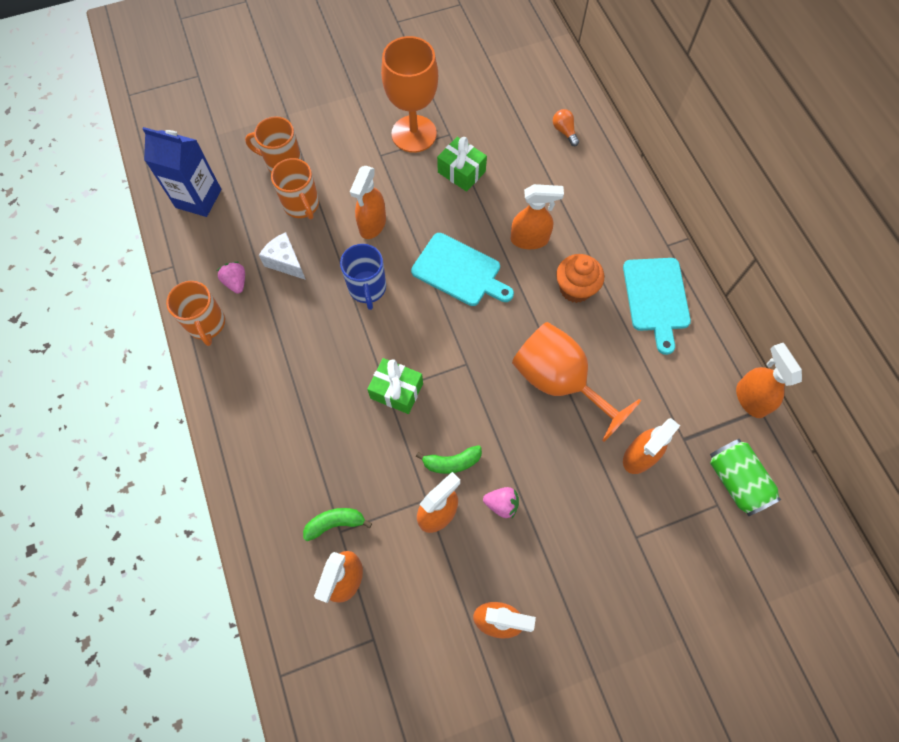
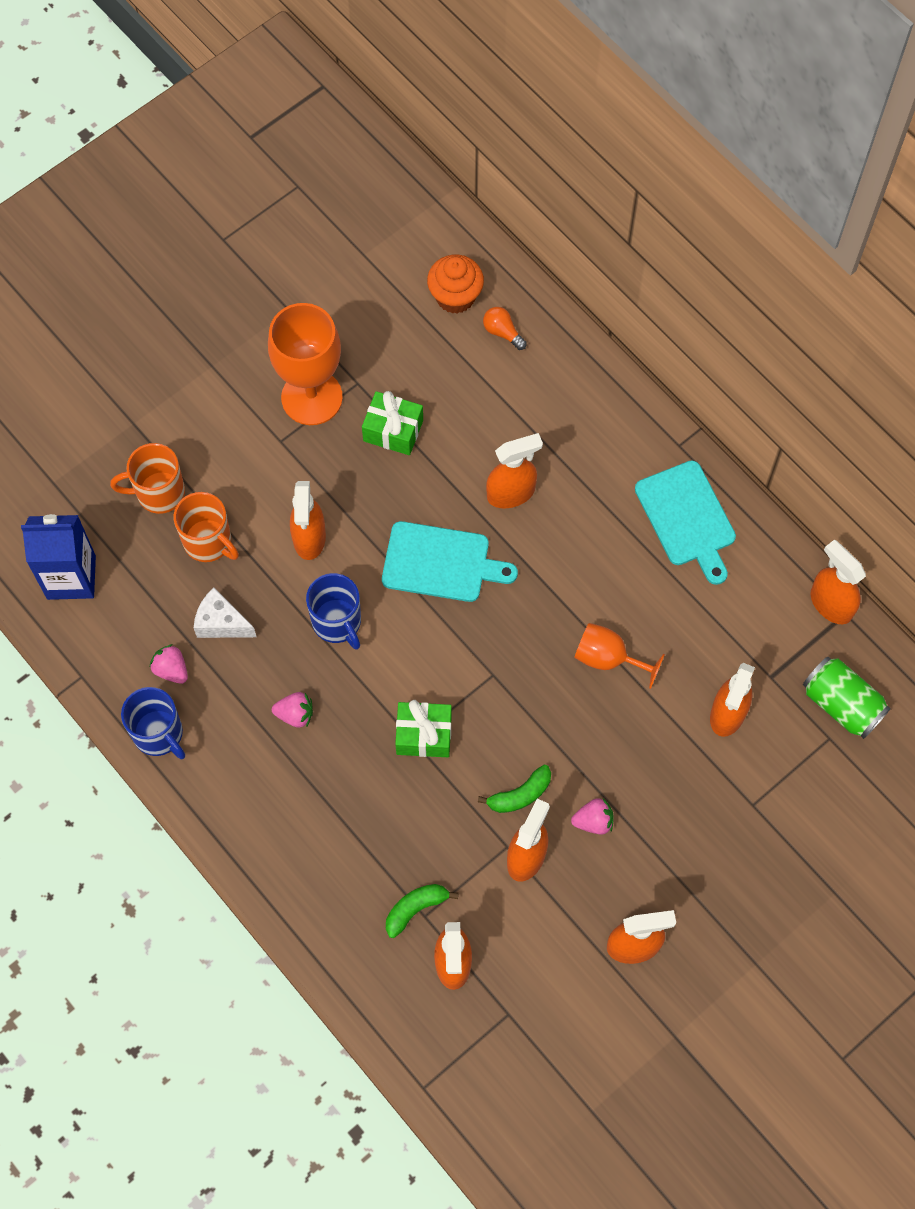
camera: 20 degrees left, 0 degrees up
(206, 324) = (159, 734): orange mug -> blue mug
(309, 343) = (295, 714): none -> pink strawberry
(559, 381) = (608, 658): orange goblet -> orange goblet, size x0.57
(575, 288) = (588, 538): orange cupcake -> orange cupcake (455, 297)

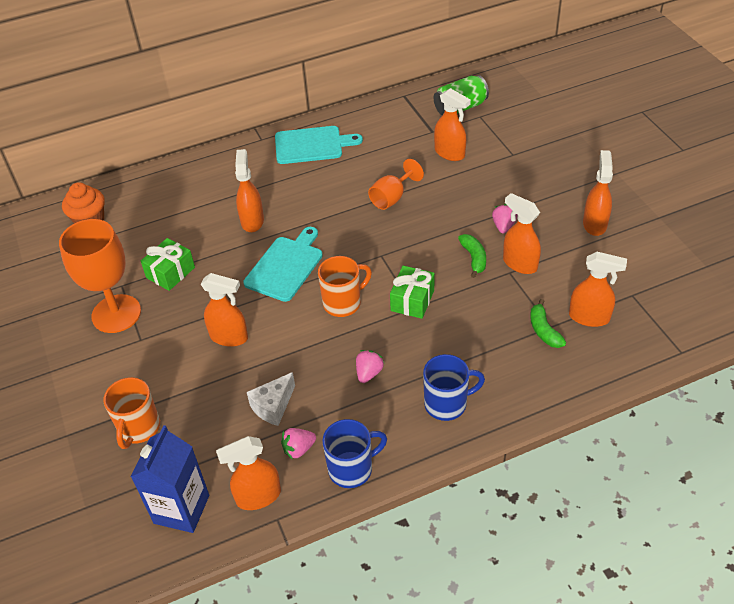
camera: 70 degrees left, 20 degrees down
(209, 542) = (200, 402): orange mug -> orange mug (343, 303)
(337, 622) = (305, 333): blue mug -> blue mug (447, 404)
(502, 332) = (132, 202): orange light bulb -> none
(830, 604) = (395, 99): orange spray bottle -> orange spray bottle (258, 496)

